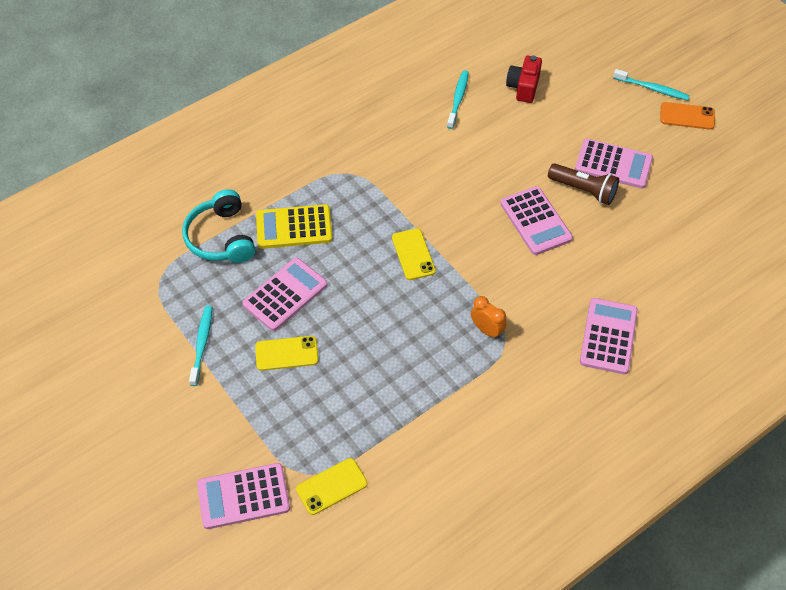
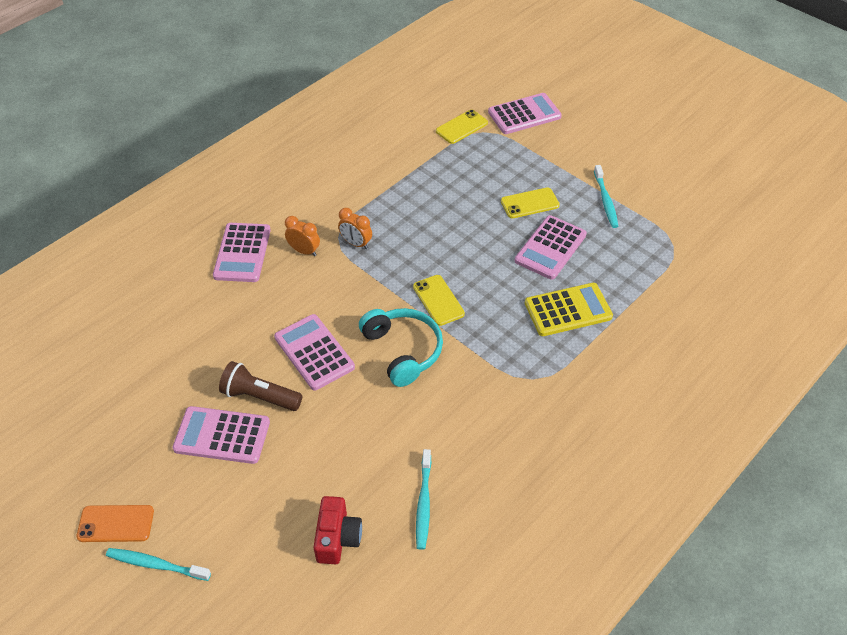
camera: 170 degrees right, 5 degrees down
(221, 237) = (636, 290): turquoise headphones -> turquoise headphones (402, 351)
(542, 329) = (304, 251): none -> orange clock

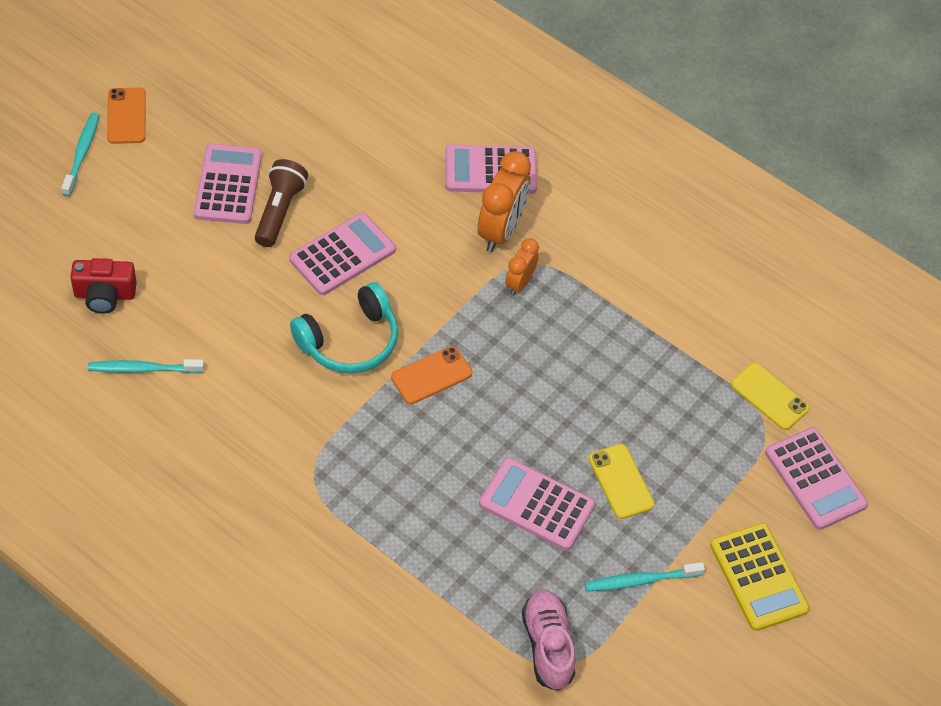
camera: 80 degrees right, 5 degrees up
(304, 251) = (500, 231): orange clock -> orange clock, size x1.72
(438, 300) = (431, 375): yellow phone -> orange phone
(568, 310) = (426, 521): yellow calculator -> yellow calculator (758, 577)
(660, 250) = (547, 645): none -> pink shoe

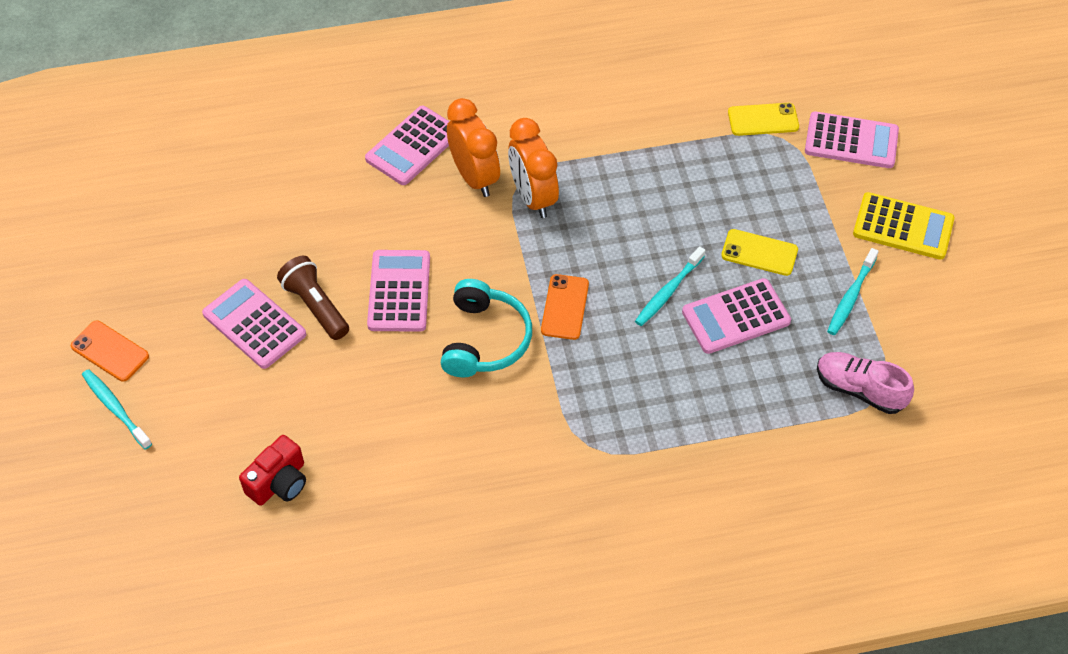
camera: 45 degrees left, 0 degrees up
(144, 369) = (380, 500): turquoise toothbrush -> turquoise toothbrush (668, 291)
(519, 283) = (533, 197): orange clock -> orange clock, size x1.72

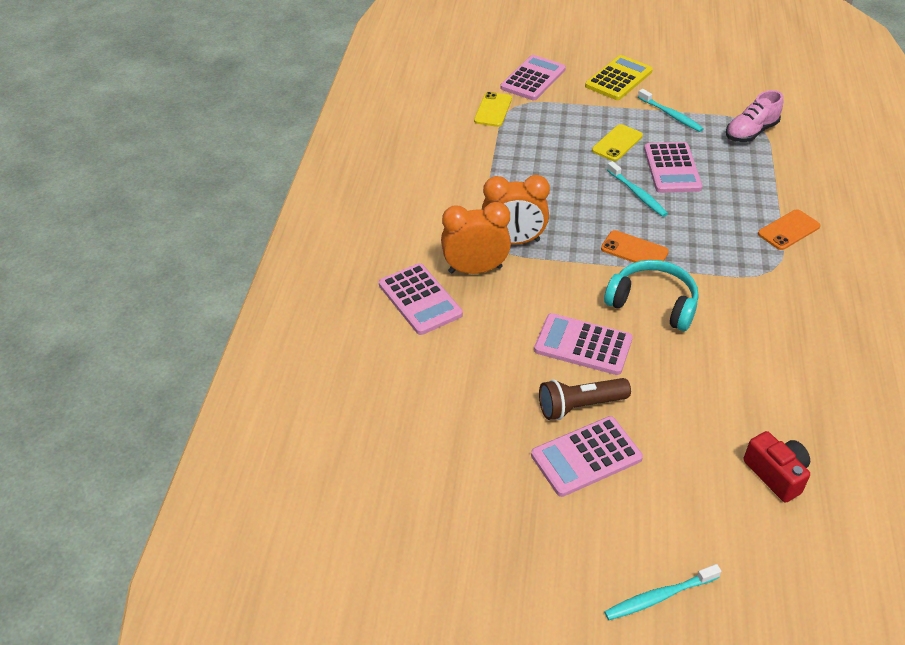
camera: 70 degrees left, 10 degrees down
(110, 351) = (582, 589): orange phone -> orange phone (788, 230)

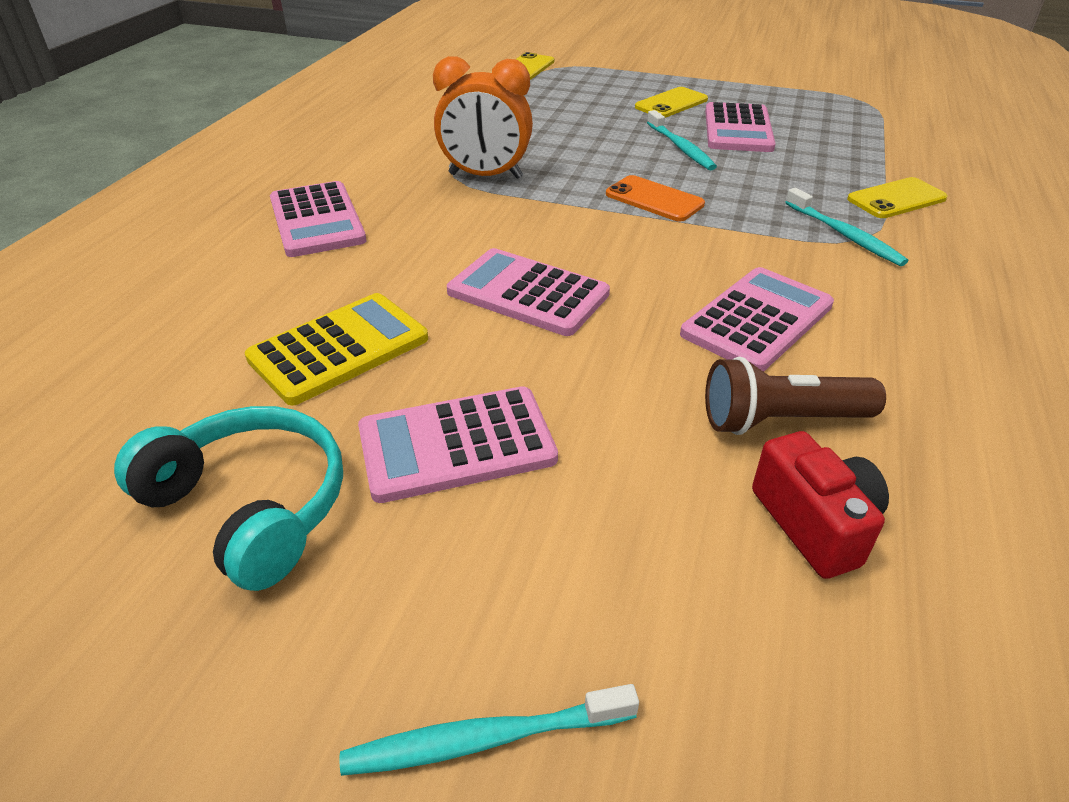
camera: 10 degrees right, 5 degrees down
(475, 270) = (415, 198): orange clock -> none
(533, 79) = (588, 49): pink calculator -> pink calculator (757, 320)
(580, 406) = (483, 370): brown flashlight -> brown flashlight (781, 420)
(618, 79) = (695, 56): yellow calculator -> yellow calculator (339, 349)
(653, 303) = (660, 257): turquoise headphones -> turquoise headphones (250, 506)
(670, 115) = (752, 86): turquoise toothbrush -> turquoise toothbrush (844, 235)
(751, 132) = (857, 107): pink shoe -> none
(788, 230) = (896, 199): orange phone -> yellow phone

